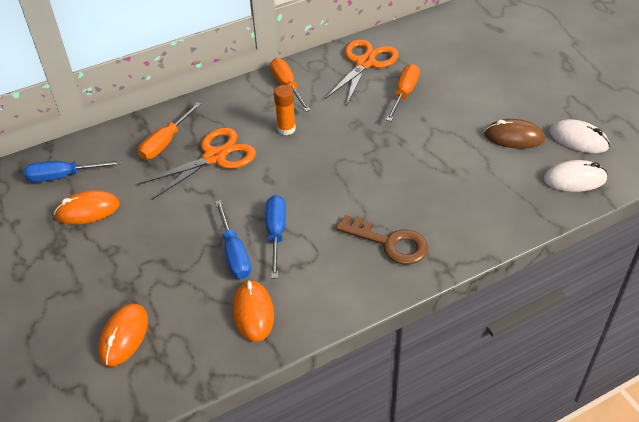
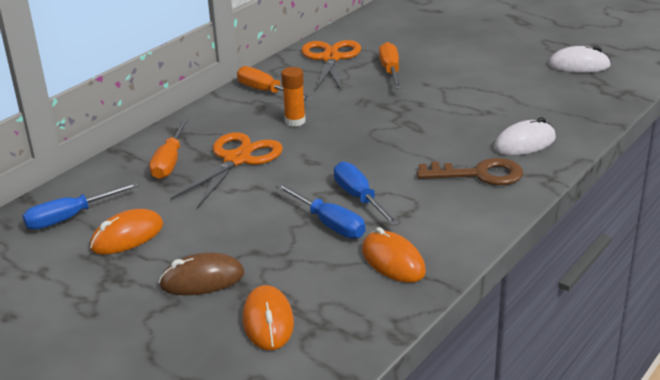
camera: 25 degrees left, 15 degrees down
(514, 137) = (521, 76): brown mouse -> brown mouse (202, 280)
(574, 179) = (601, 91): white mouse -> white mouse (525, 143)

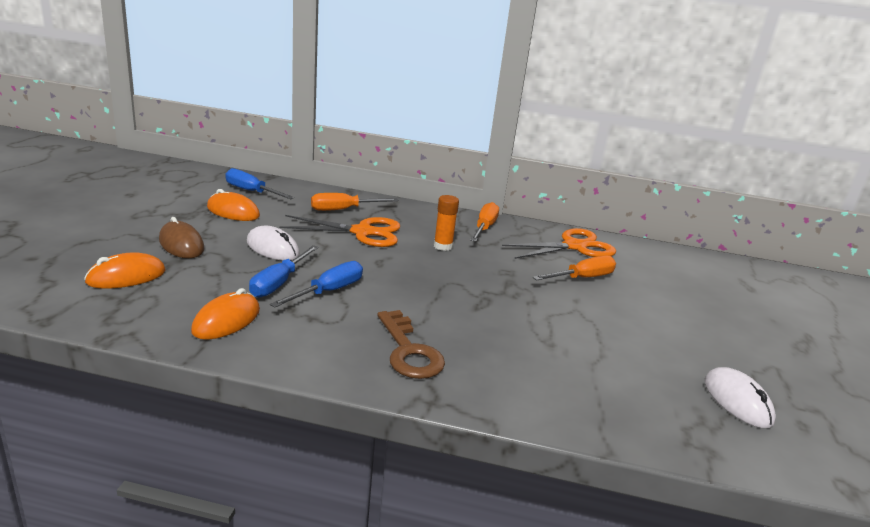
camera: 60 degrees right, 5 degrees down
(525, 143) = (498, 375): white mouse -> white mouse (272, 248)

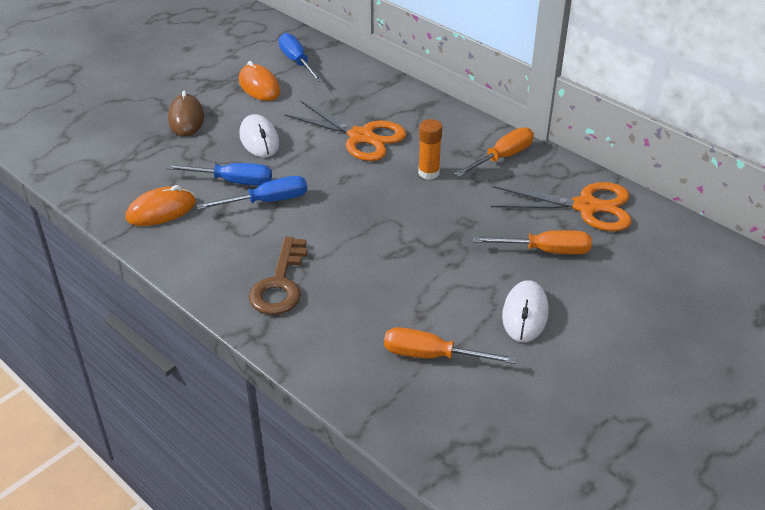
camera: 35 degrees right, 15 degrees up
(126, 277) = (120, 146): orange mouse -> none
(279, 283) = (233, 181): blue screwdriver -> blue screwdriver turned 135 degrees counterclockwise
(343, 209) = (368, 102): orange screwdriver -> orange screwdriver (432, 356)
(737, 401) = (546, 439): white mouse -> white mouse (525, 314)

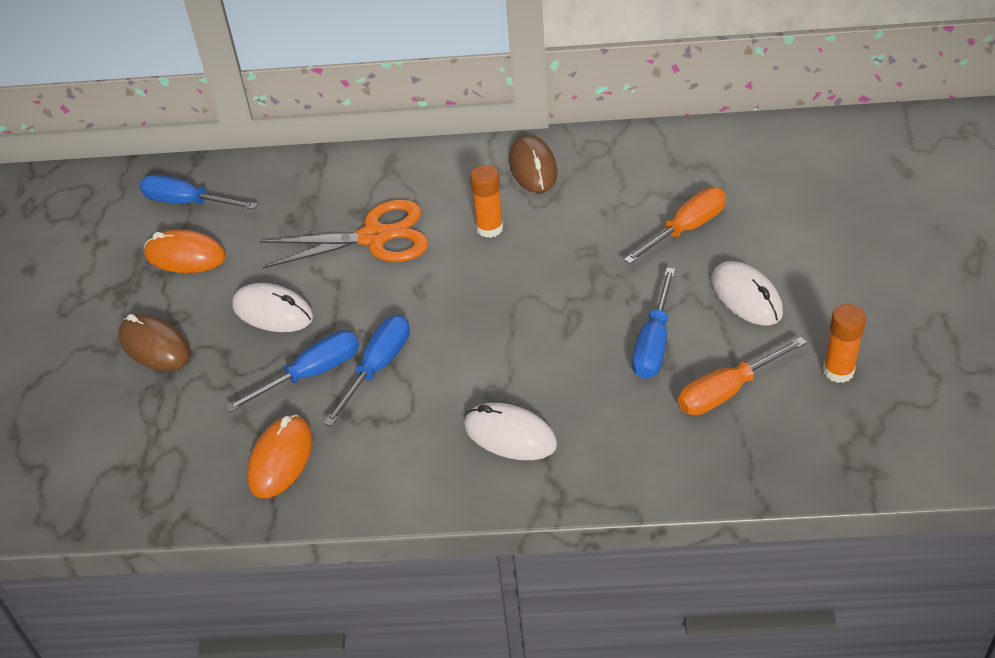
camera: 40 degrees left, 5 degrees up
(280, 284) = (510, 435): brown key -> white mouse
(429, 297) = (654, 343): none -> blue screwdriver
(502, 157) = (533, 168): orange screwdriver -> brown mouse
(519, 399) = (838, 371): none -> orange glue stick
(586, 207) = (663, 165): orange scissors -> none

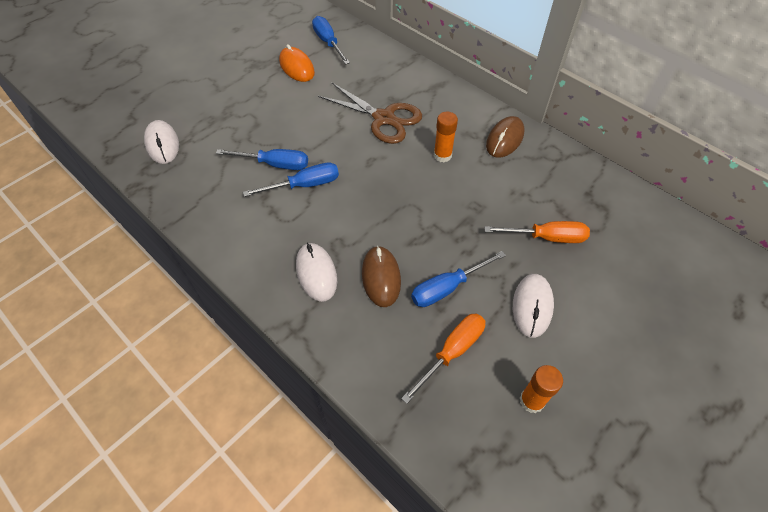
camera: 40 degrees right, 10 degrees up
(155, 346) = (235, 100): brown mouse -> brown mouse (381, 277)
(273, 312) = (297, 121): white mouse -> white mouse (162, 144)
(281, 459) = (213, 195): orange mouse -> none
(374, 237) = (384, 118): orange scissors -> brown scissors
(727, 391) = (452, 352): orange screwdriver -> orange screwdriver turned 120 degrees clockwise

